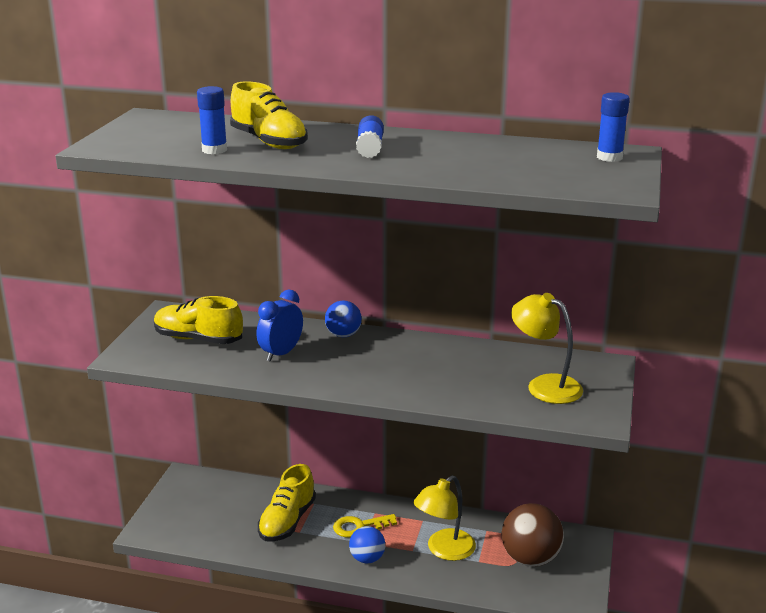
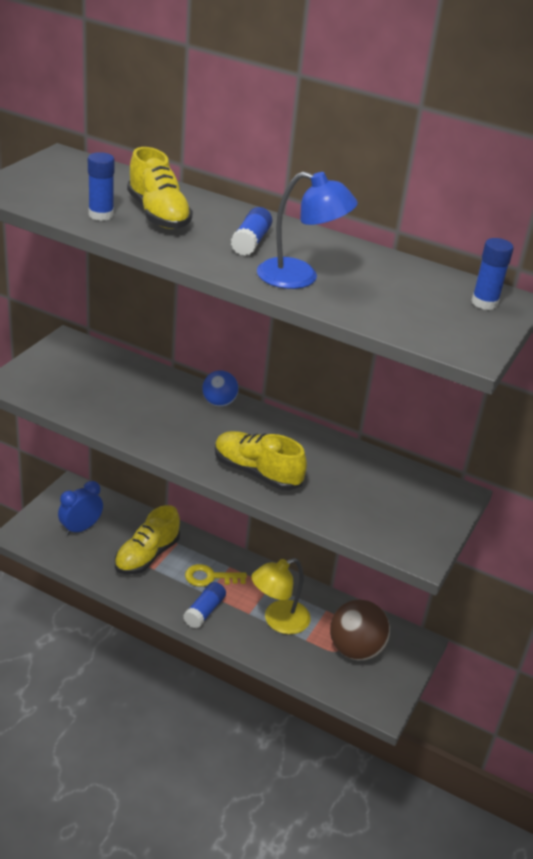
camera: 10 degrees right, 10 degrees up
(198, 339) = (83, 378): yellow shoe -> yellow shoe (256, 472)
(281, 353) = (152, 411): blue clock -> blue clock (81, 528)
(367, 559) = (204, 611): blue ball -> blue glue stick
(433, 165) = (300, 277): none -> blue lamp
(545, 385) = (385, 504): yellow lamp -> none

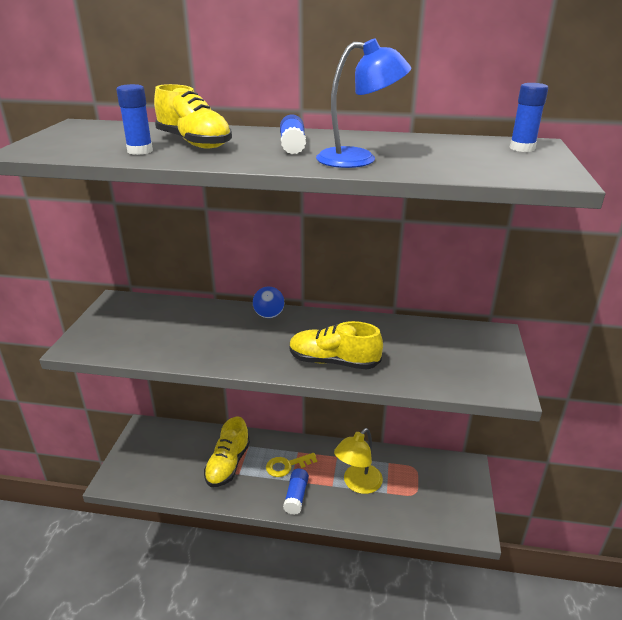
camera: 15 degrees left, 5 degrees down
(81, 528) = (163, 459): blue clock -> none
(355, 649) = (427, 487): brown ball -> none

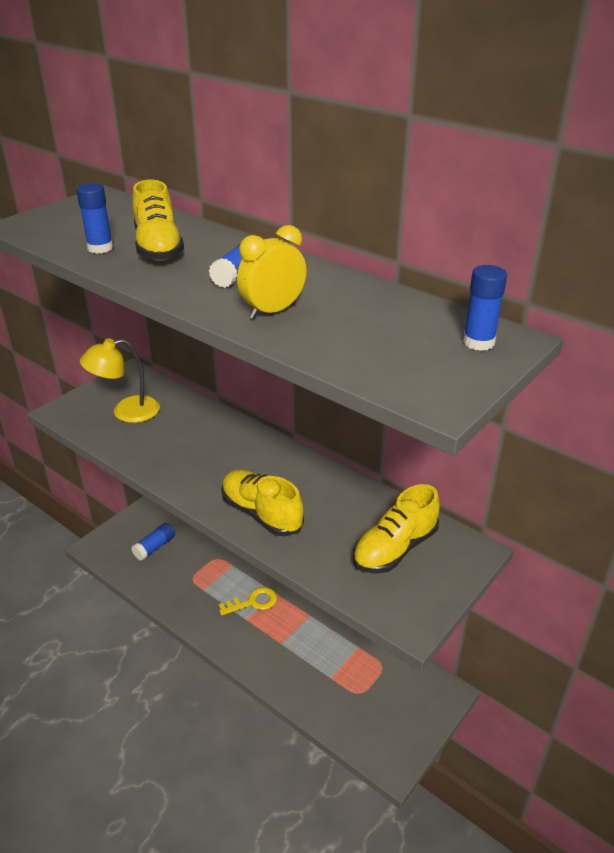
camera: 30 degrees right, 5 degrees up
(228, 464) = (200, 576): yellow shoe -> yellow shoe (395, 549)
(269, 315) = (249, 438): blue ball -> none
(287, 465) = (253, 602): yellow key -> yellow key turned 150 degrees clockwise
(296, 496) = (238, 637): blue glue stick -> blue glue stick (154, 547)
(358, 484) = (308, 654): yellow lamp -> yellow lamp (126, 412)
(359, 159) = (273, 311): blue lamp -> yellow clock

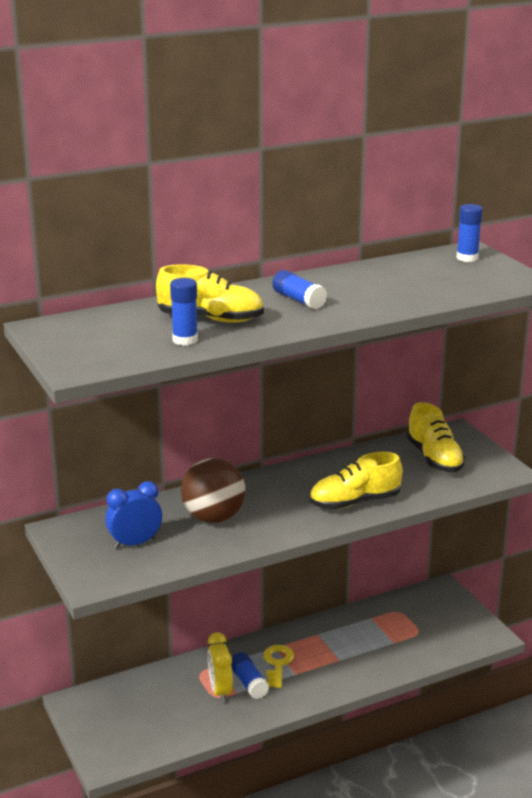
camera: 65 degrees left, 10 degrees down
(126, 412) = (135, 543): yellow lamp -> blue clock
(154, 547) = (146, 714): blue glue stick -> blue glue stick (249, 683)
(186, 438) = (213, 517): none -> brown ball
(273, 311) = (374, 300): yellow clock -> yellow clock (220, 691)

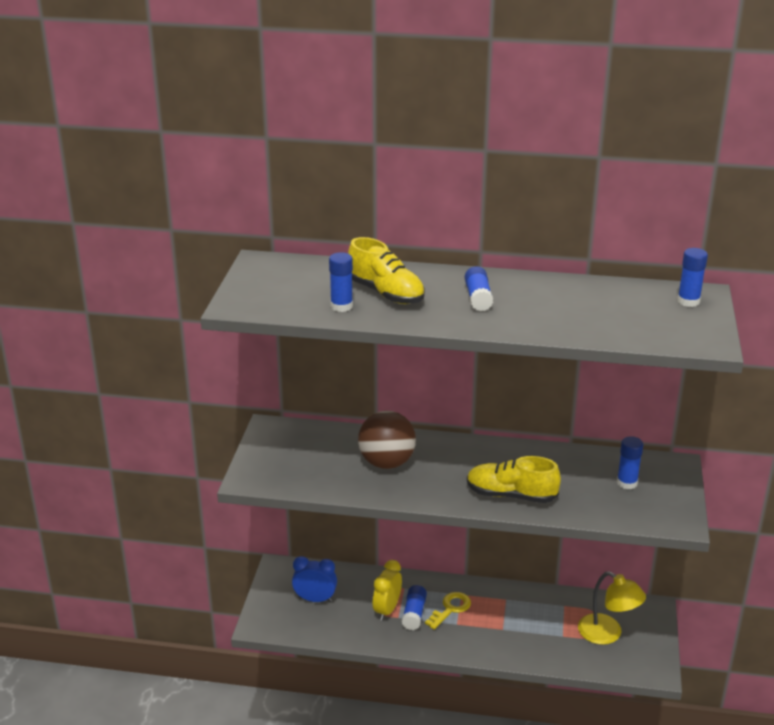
camera: 35 degrees right, 5 degrees up
(135, 543) = (309, 460): blue clock -> blue clock (315, 599)
(427, 625) = (607, 634): none -> yellow lamp
(434, 458) = (627, 483): yellow shoe -> blue glue stick

